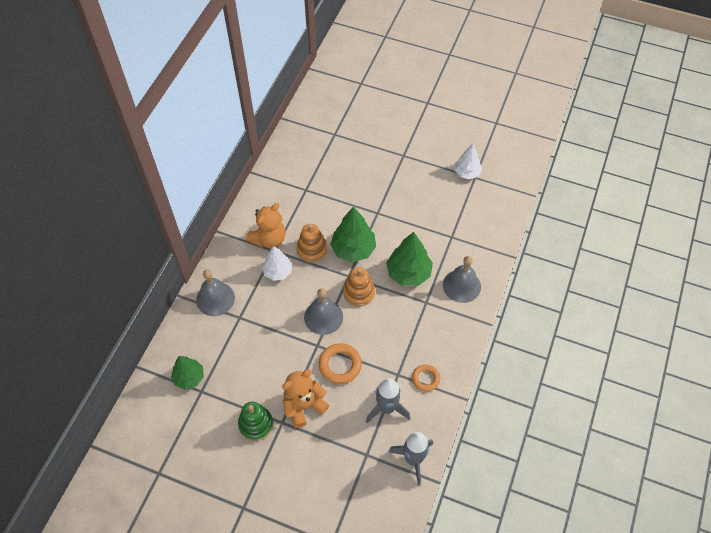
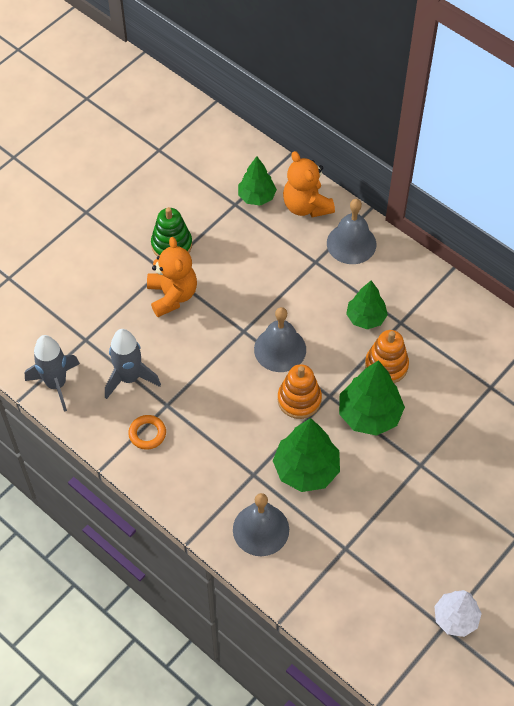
camera: 110 degrees right, 0 degrees up
(269, 239) = (421, 321): orange teddy bear -> orange teddy bear (306, 206)
(277, 272) = (366, 318): white tree -> green tree
(340, 365) = (207, 347): orange ring -> none

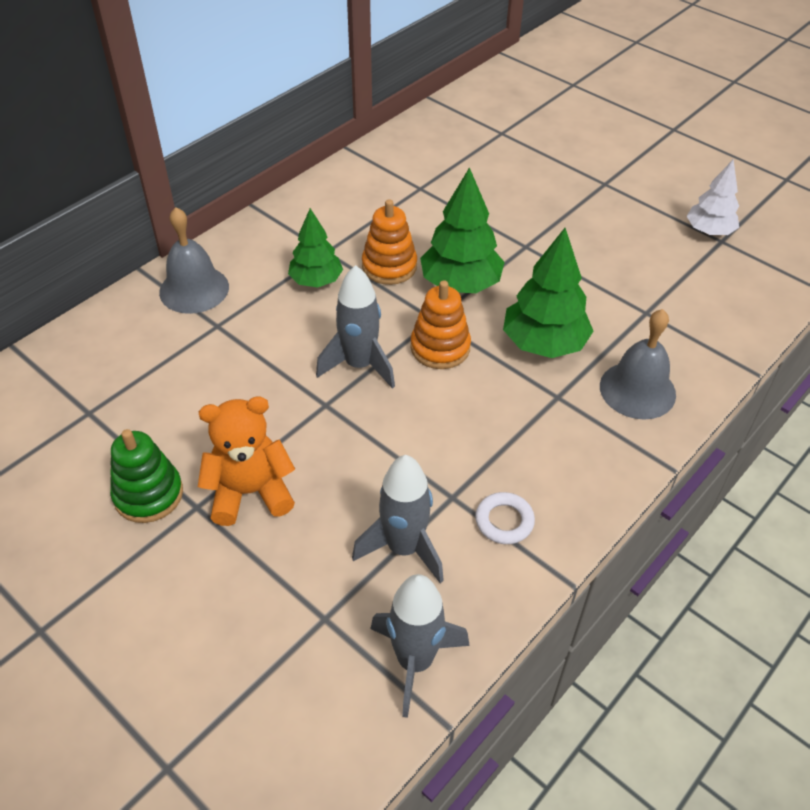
camera: 90 degrees left, 10 degrees down
(147, 434) = (504, 521): orange ring -> white ring
(256, 197) = (82, 386): green tree -> none
(280, 349) = (359, 365): grey bell -> grey rocket
(306, 206) = (116, 332): orange teddy bear -> none

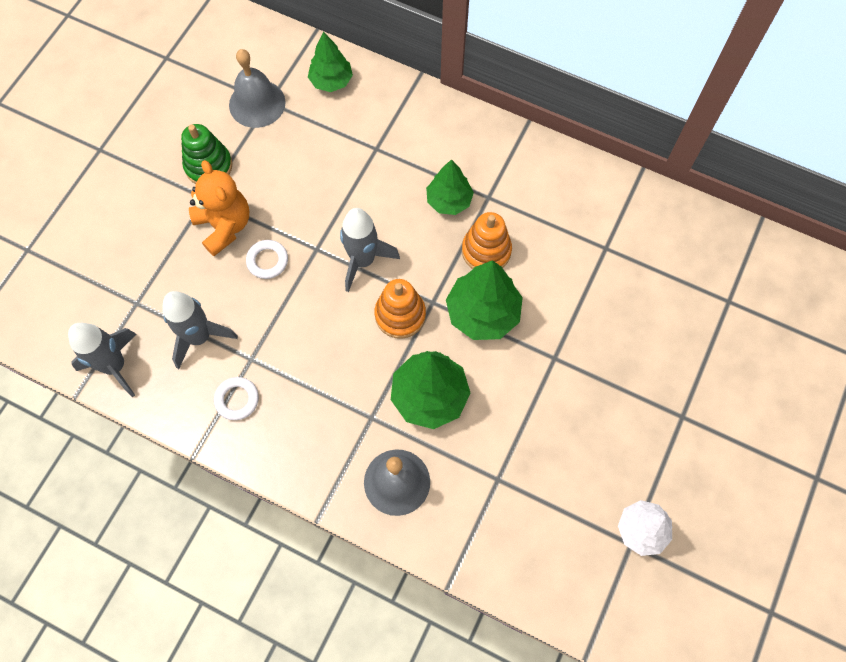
camera: 75 degrees right, 20 degrees up
(98, 346) = (331, 81): none -> green tree
(194, 289) = (410, 118): grey bell -> grey bell (257, 103)
(322, 455) = (267, 261): none -> white ring

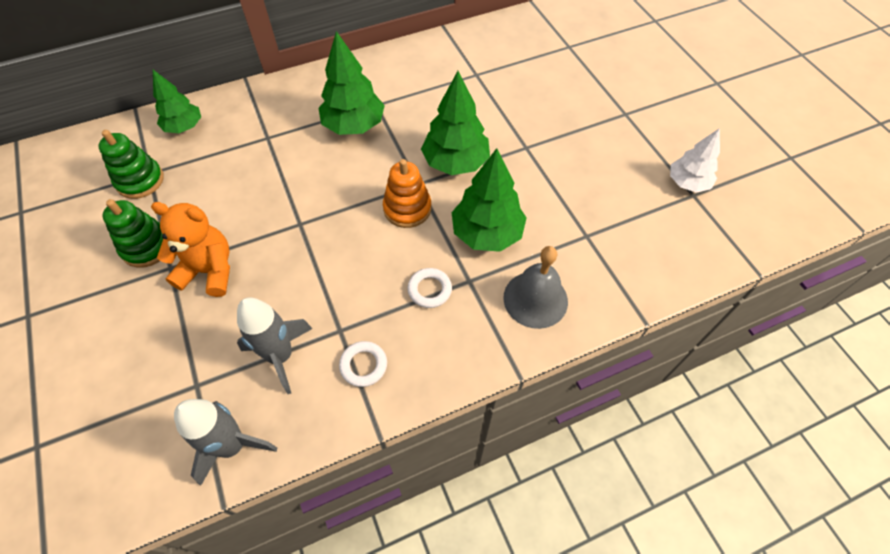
camera: 50 degrees left, 10 degrees down
(257, 103) = (140, 180): grey bell -> green stacking toy
(267, 261) = (272, 262): white ring -> white ring (429, 290)
(363, 260) = (341, 202): grey rocket -> none
(449, 201) = (354, 125): green tree -> green tree, size x1.53
(486, 251) = (412, 131): orange stacking toy -> none

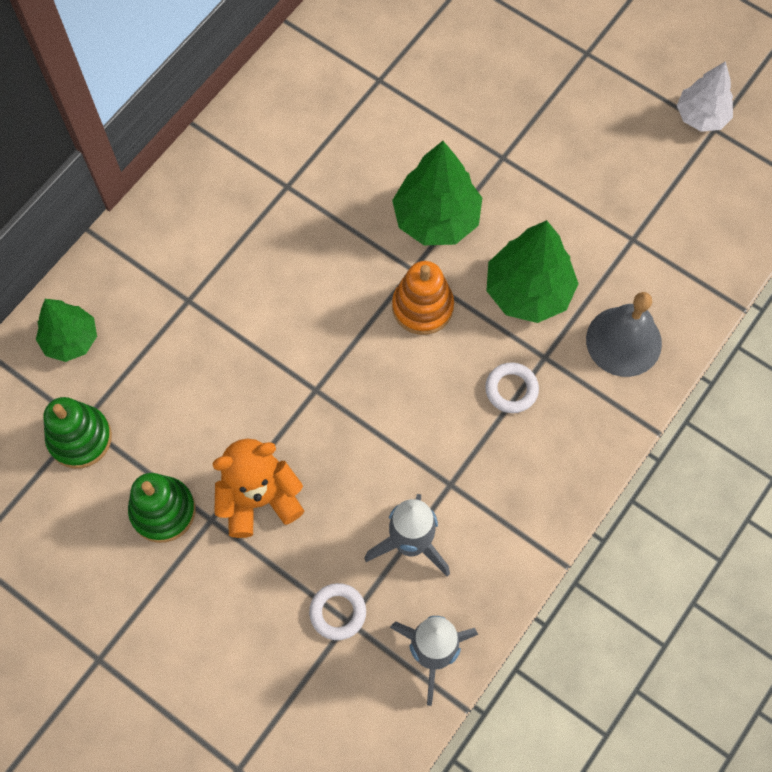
camera: 30 degrees left, 10 degrees up
(354, 125) = (282, 229): green tree -> none
(363, 365) = (500, 506): white ring -> white ring (338, 612)

